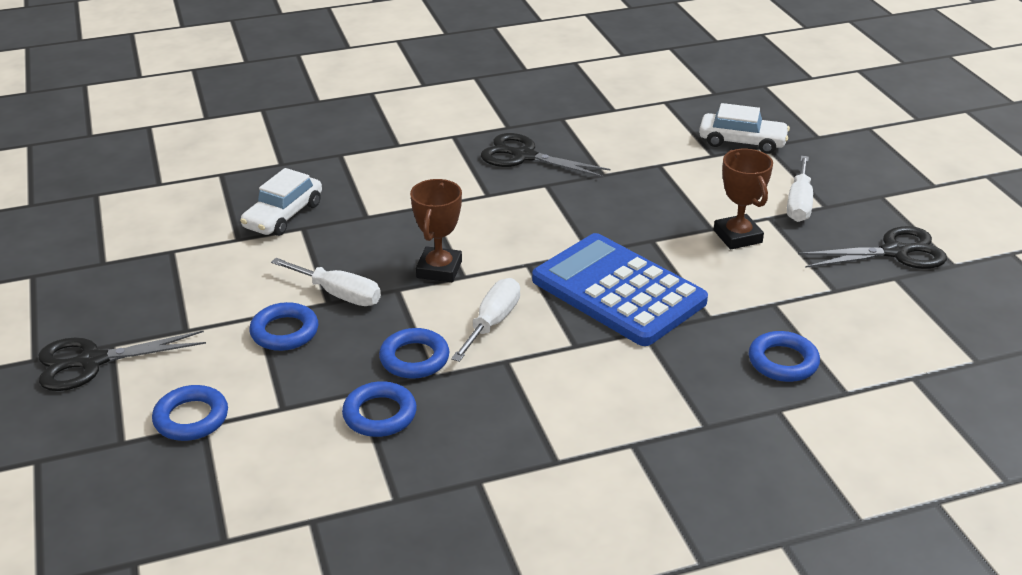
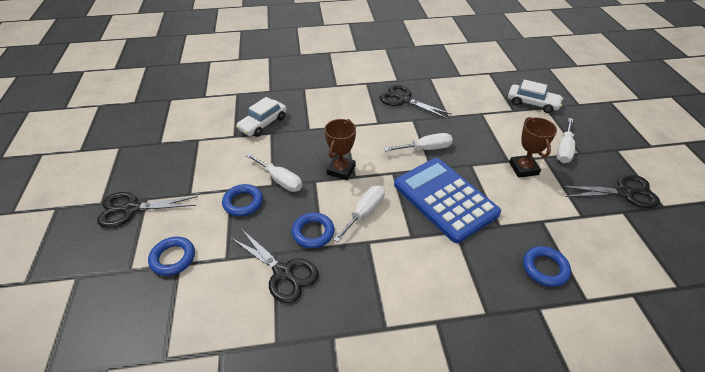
camera: 10 degrees right, 10 degrees up
(380, 414) = (283, 272): blue ring -> black scissors
(575, 225) = (426, 149): none -> white screwdriver

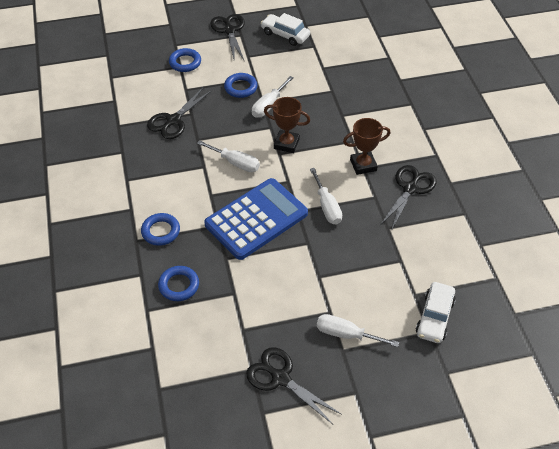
camera: 85 degrees right, 5 degrees up
(263, 123) = (344, 83): white car -> white car (285, 35)
(313, 232) = (211, 132): blue ring -> blue ring (161, 231)
(523, 168) = (307, 289): brown trophy -> brown trophy (363, 165)
(624, 192) = (281, 378): black scissors -> black scissors turned 135 degrees clockwise

